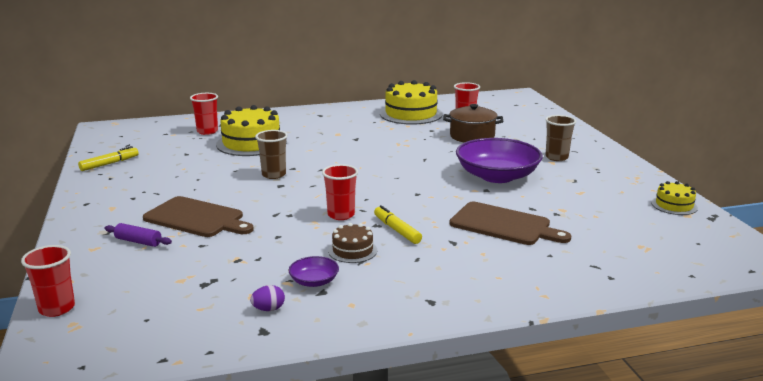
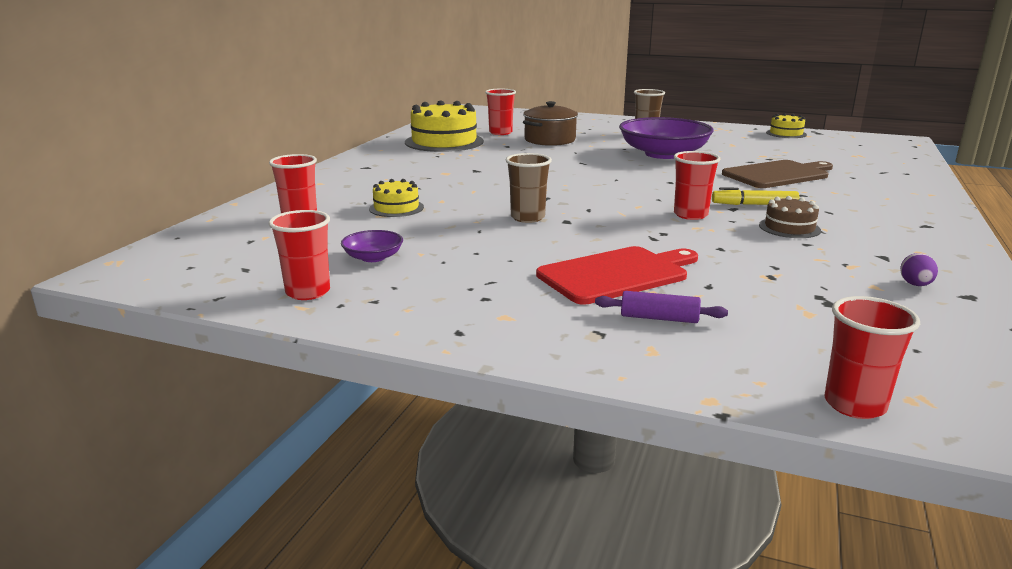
camera: 55 degrees left, 0 degrees up
(109, 164) = (308, 292): yellow marker -> red cup
(138, 242) = (659, 318): purple rolling pin -> purple rolling pin turned 45 degrees clockwise
(197, 218) = (617, 274): brown cutting board -> red cutting board
(251, 143) = (396, 208): yellow cake -> yellow cake, size x0.51
(314, 281) = (855, 255): purple bowl -> purple bowl (373, 257)

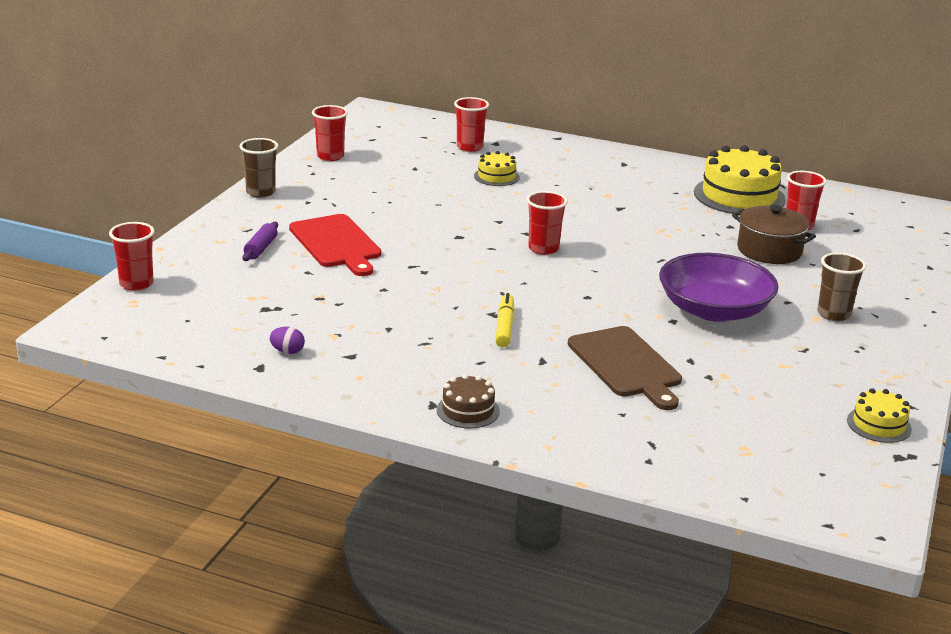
camera: 90 degrees right, 5 degrees up
(373, 257) = (385, 171): purple bowl -> none
(527, 218) = (468, 222): brown cup -> brown cup (260, 192)
(690, 215) = (473, 290): red cup -> red cup (543, 249)
(789, 228) = (432, 330): brown cake -> brown cake (468, 410)

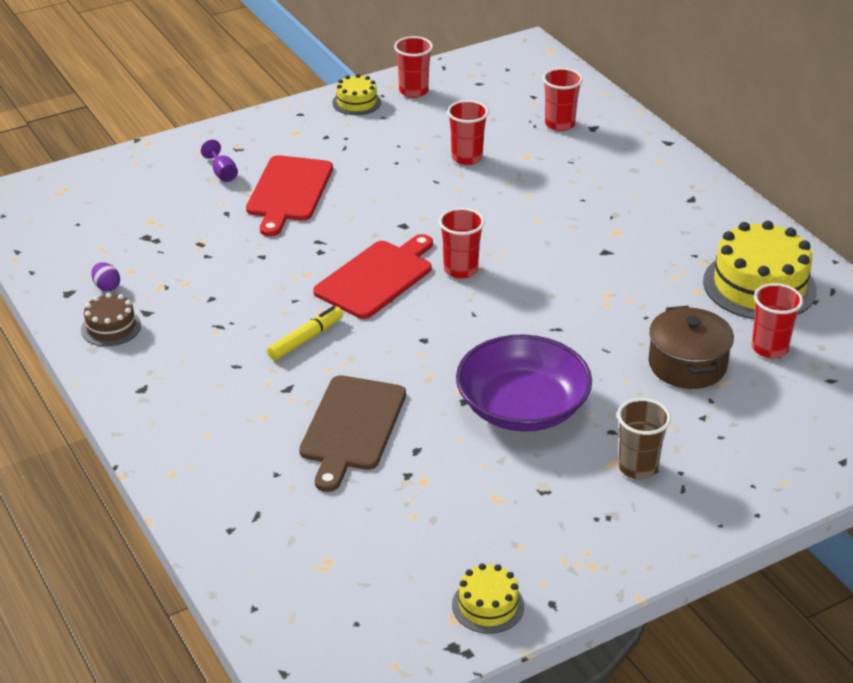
camera: 40 degrees right, 10 degrees up
(136, 284) = (87, 173): red cup -> red cup (467, 158)
(260, 192) = (301, 112): brown cup -> none
(261, 248) = (222, 173): purple rolling pin -> purple goblet
(468, 410) = (160, 408): brown cake -> brown cake (111, 327)
(492, 273) = (377, 277): none -> red cutting board
(496, 176) = (536, 169): yellow cake -> yellow cake (356, 102)

